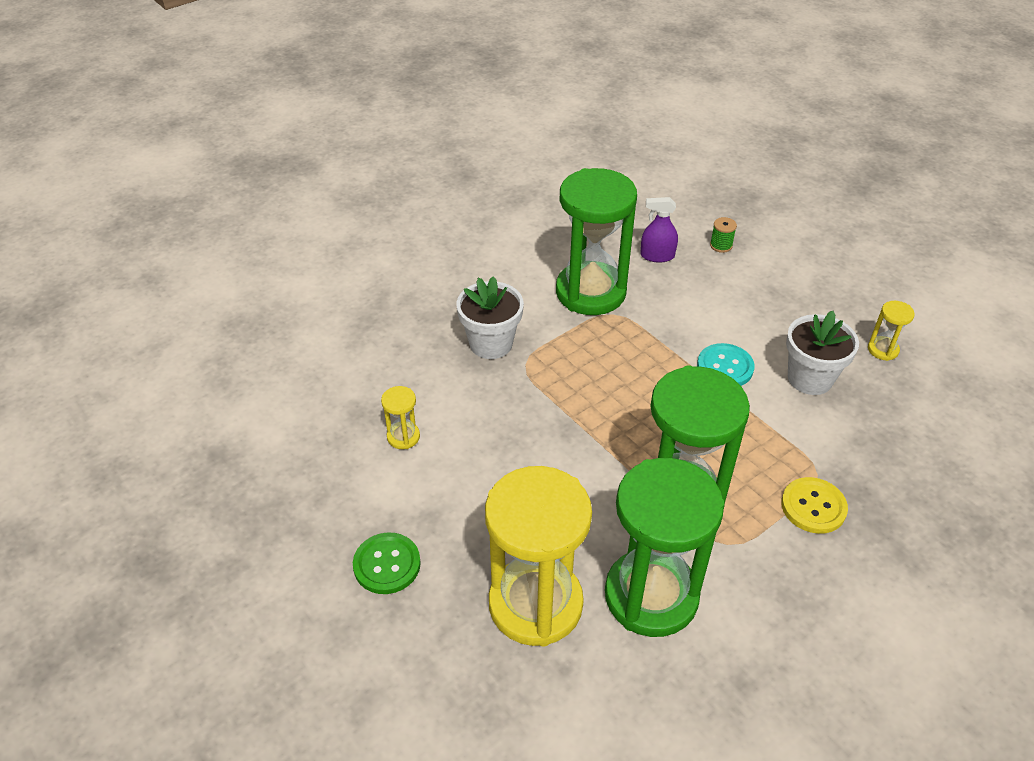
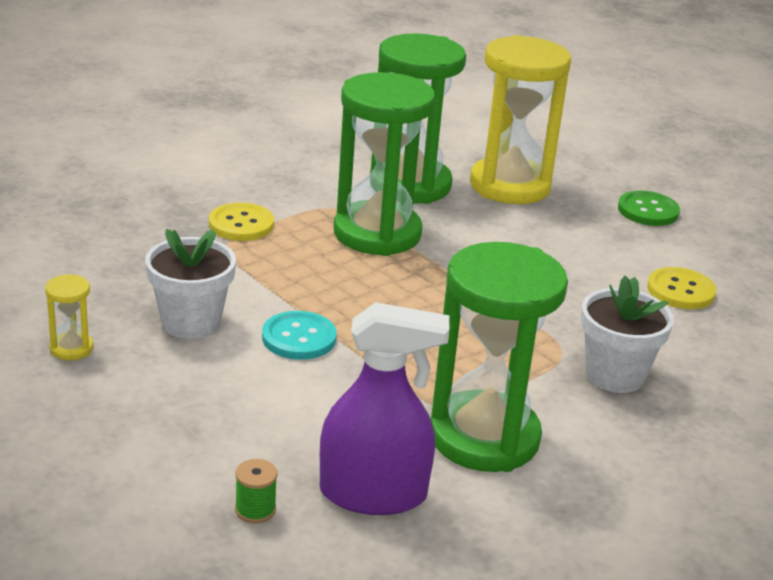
camera: 175 degrees right, 15 degrees down
(403, 437) = (680, 291): yellow hourglass -> yellow button
(657, 256) = (373, 494): purple spray bottle -> purple spray bottle, size x1.78

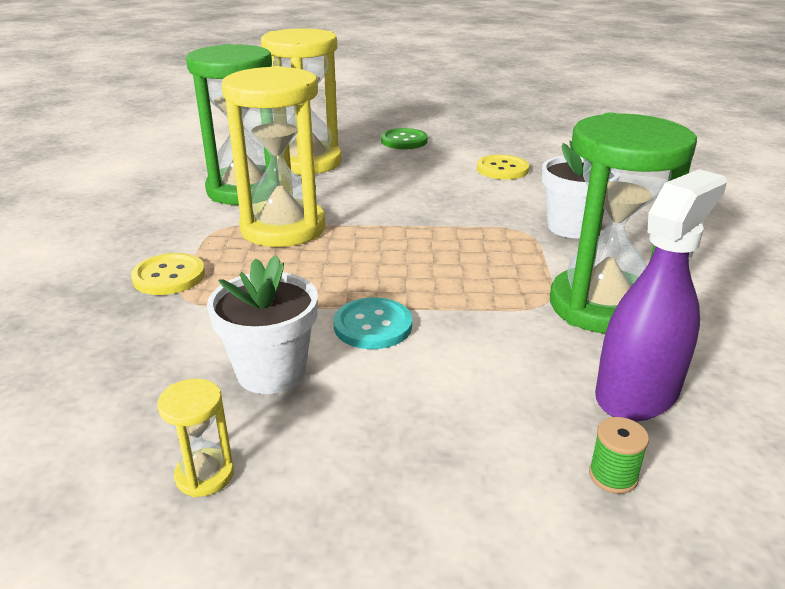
camera: 45 degrees left, 0 degrees up
(377, 233) = (283, 228): green hourglass -> yellow hourglass

